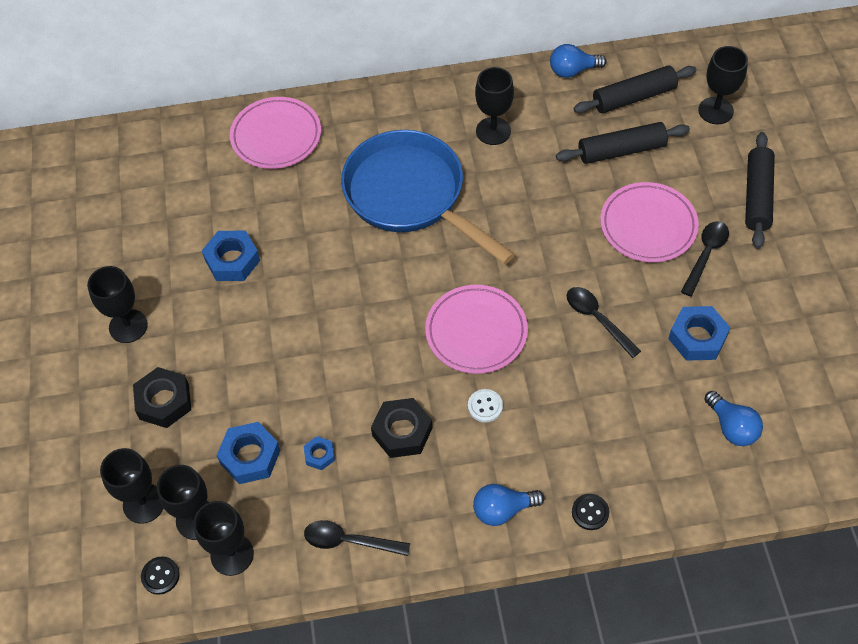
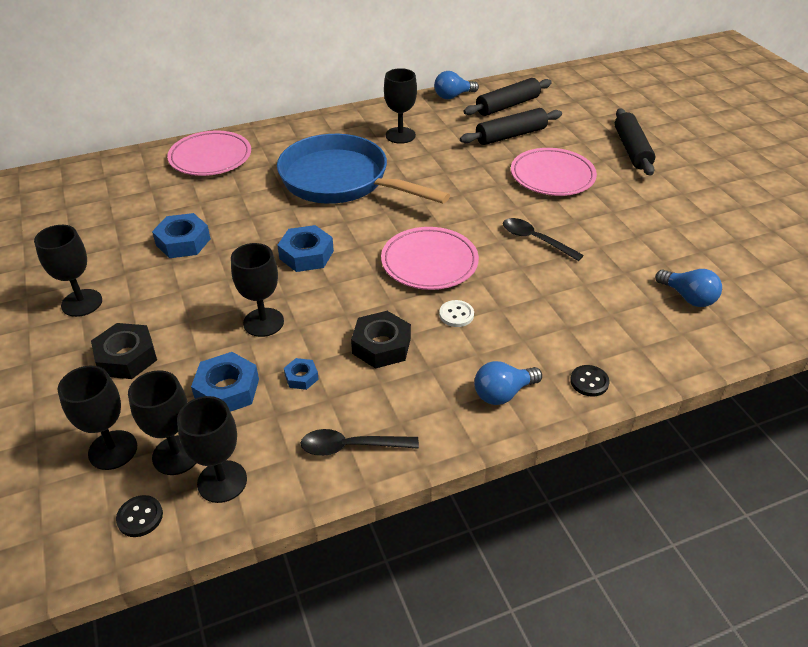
camera: 15 degrees left, 15 degrees down
(697, 338) = (627, 241): blue nut -> blue nut (306, 255)
(705, 255) = (608, 188): black spoon -> none
(715, 111) = (575, 106): black goblet -> black goblet (263, 322)

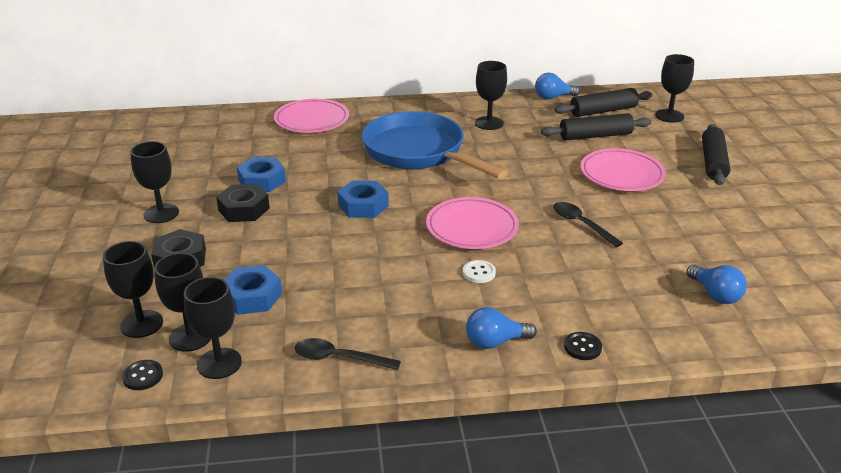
camera: 15 degrees right, 10 degrees down
(263, 322) = (304, 251): black goblet -> black goblet (669, 116)
(301, 377) = (319, 298): blue nut -> none
(381, 346) = (399, 286): black nut -> black nut (244, 209)

